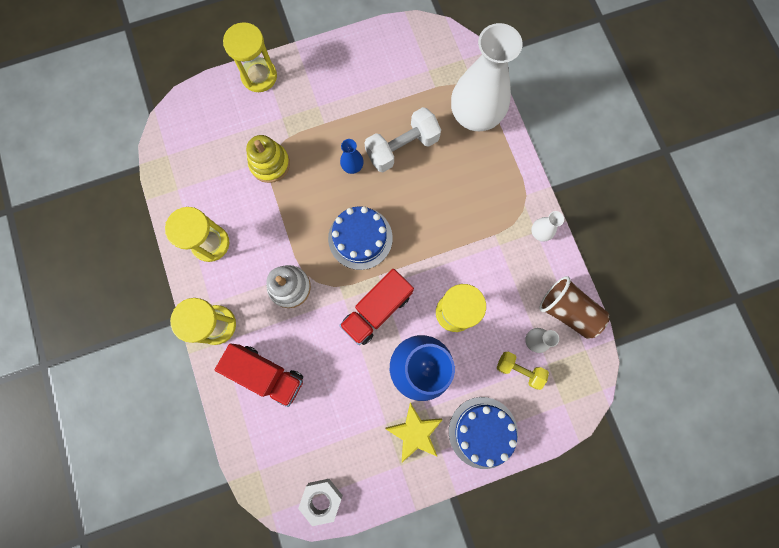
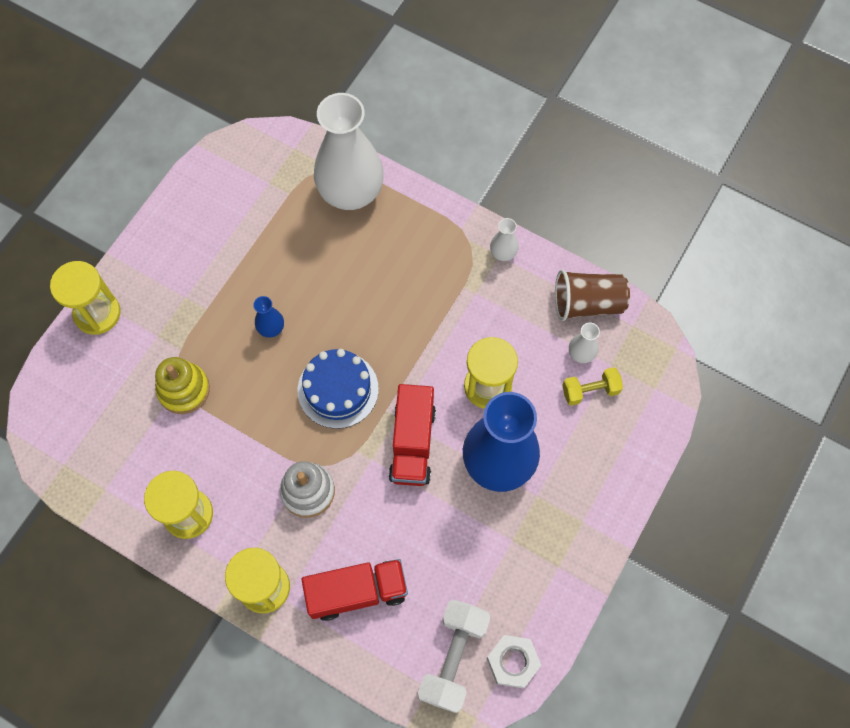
camera: 40 degrees left, 10 degrees down
(402, 148) = (305, 274): white dumbbell -> white dumbbell (453, 658)
(415, 432) = (545, 525): yellow star -> none
(483, 432) = (606, 473): blue cake -> none

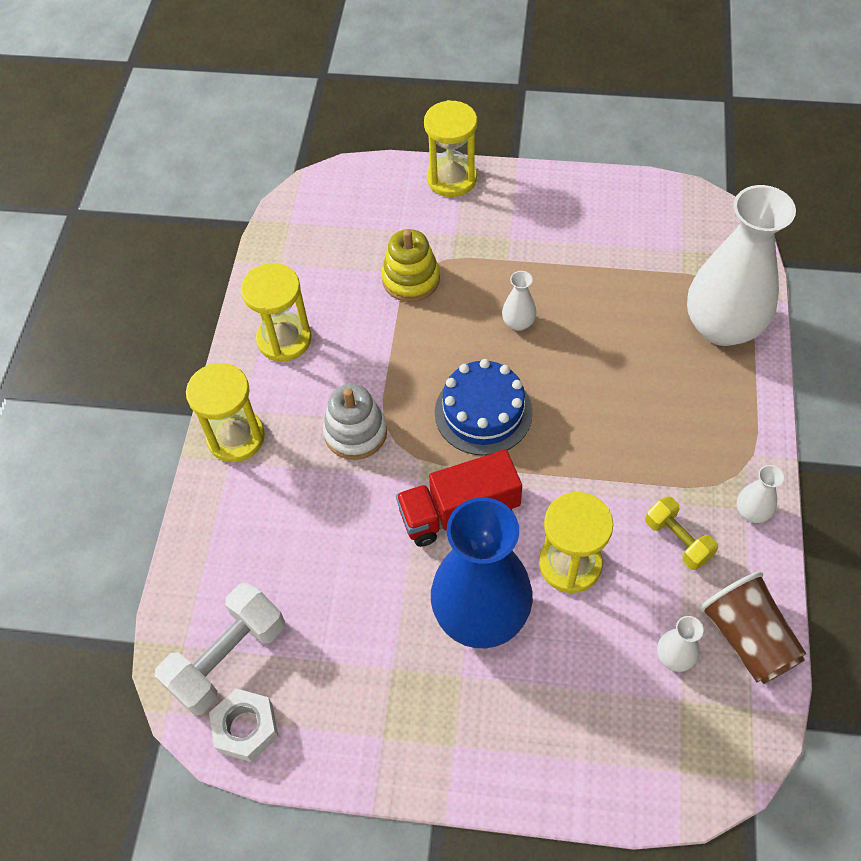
camera: 70 degrees right, 10 degrees down
(271, 328) = (518, 323): blue vase -> white vase
(357, 592) = (265, 526): red truck -> none
(453, 658) = (227, 658): white dumbbell -> white dumbbell turned 45 degrees counterclockwise
(590, 391) = (630, 688): yellow dumbbell -> yellow dumbbell (677, 540)

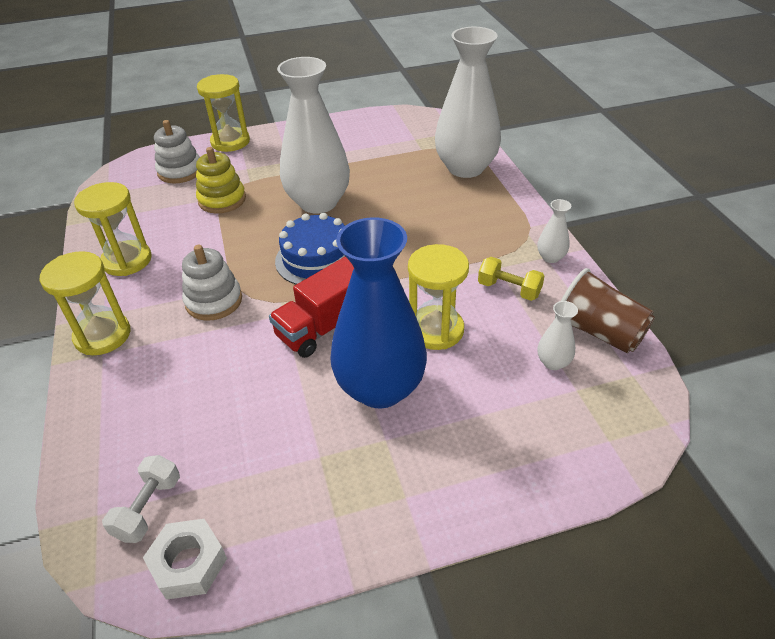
camera: 25 degrees left, 15 degrees down
(227, 658) = (148, 508): white dumbbell -> white dumbbell, size x0.60
(378, 213) = (180, 171): none -> white stacking toy
(518, 323) = (318, 202): white vase -> white vase, size x2.46

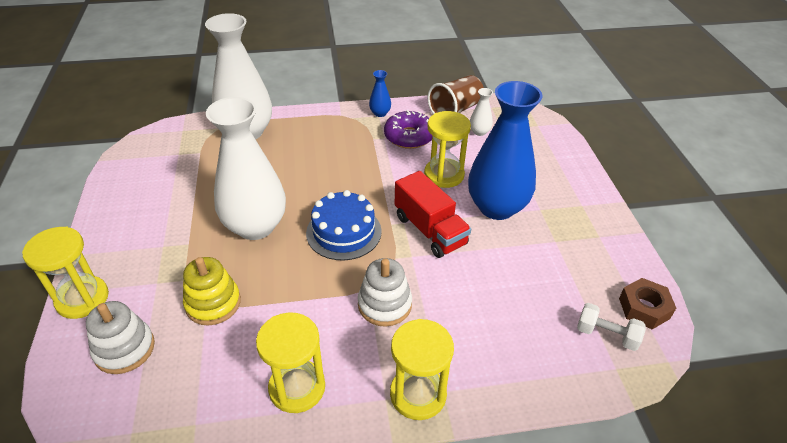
camera: 85 degrees left, 0 degrees up
(189, 564) = (644, 308): white nut -> brown nut
(509, 289) = (409, 136): yellow dumbbell -> purple donut
(550, 257) = (380, 113): white vase -> blue vase

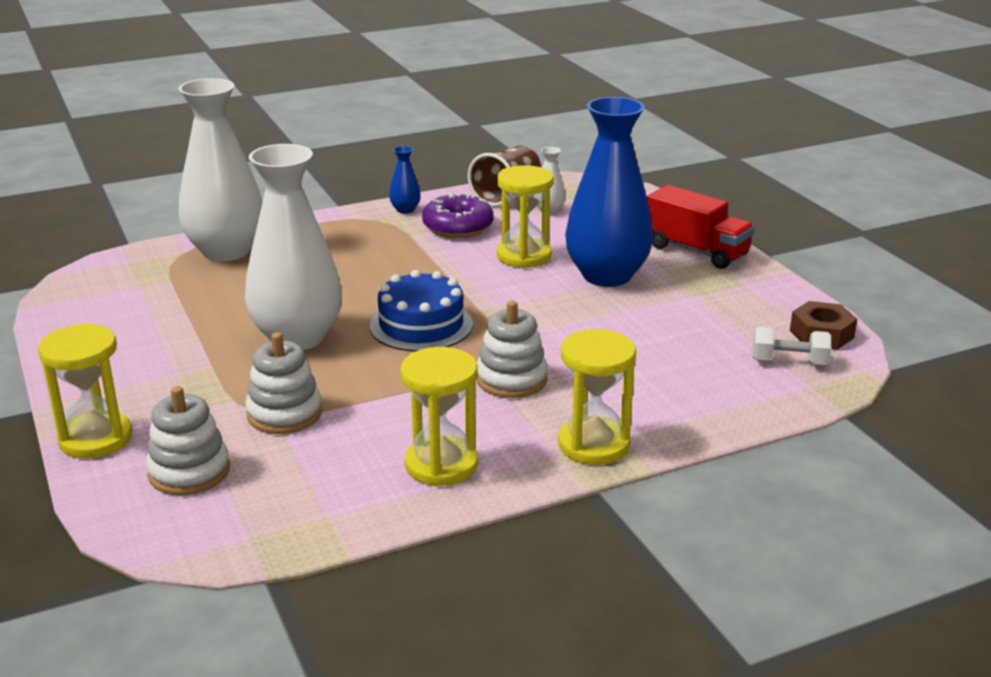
camera: 15 degrees left, 15 degrees down
(213, 303) = (284, 413): yellow stacking toy -> white stacking toy
(430, 230) = (533, 307): red truck -> red truck (696, 251)

